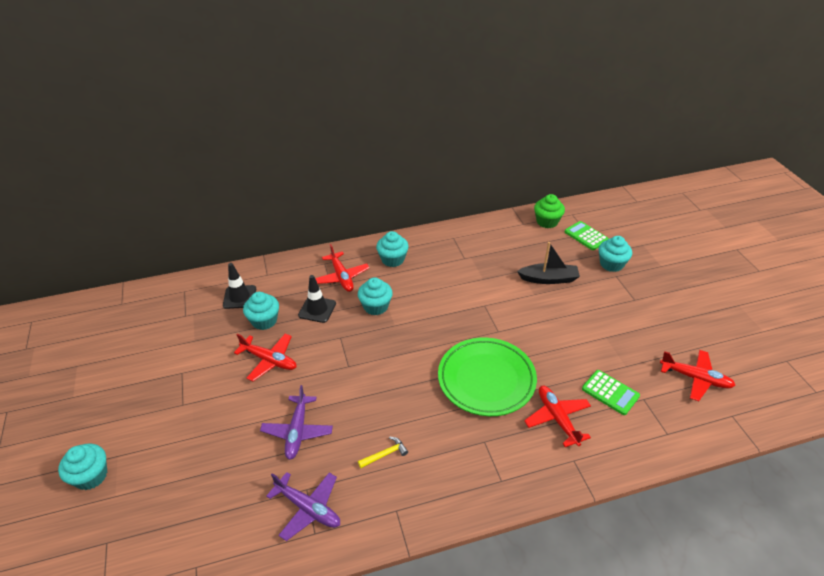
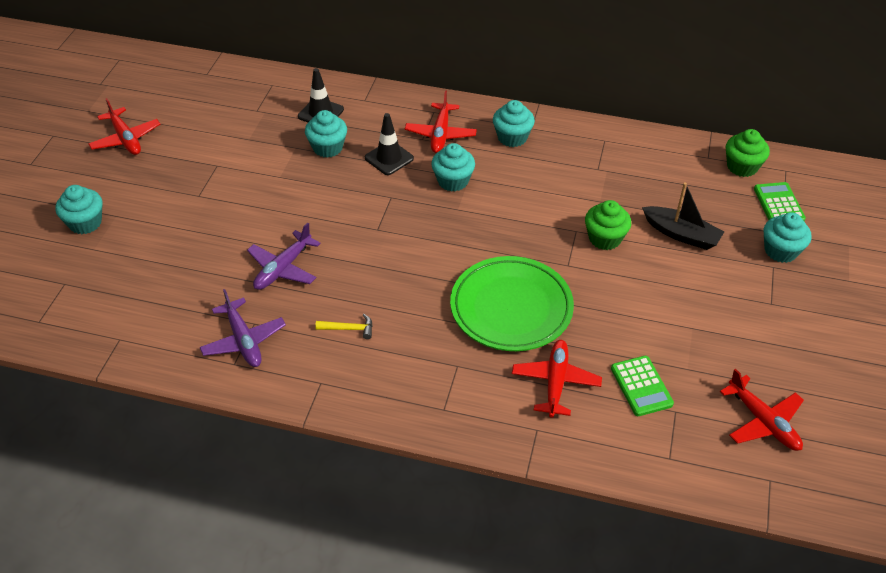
camera: 30 degrees right, 5 degrees up
(270, 360) = (305, 189): red plane -> red plane (126, 139)
(506, 302) = (605, 238): none -> green cupcake

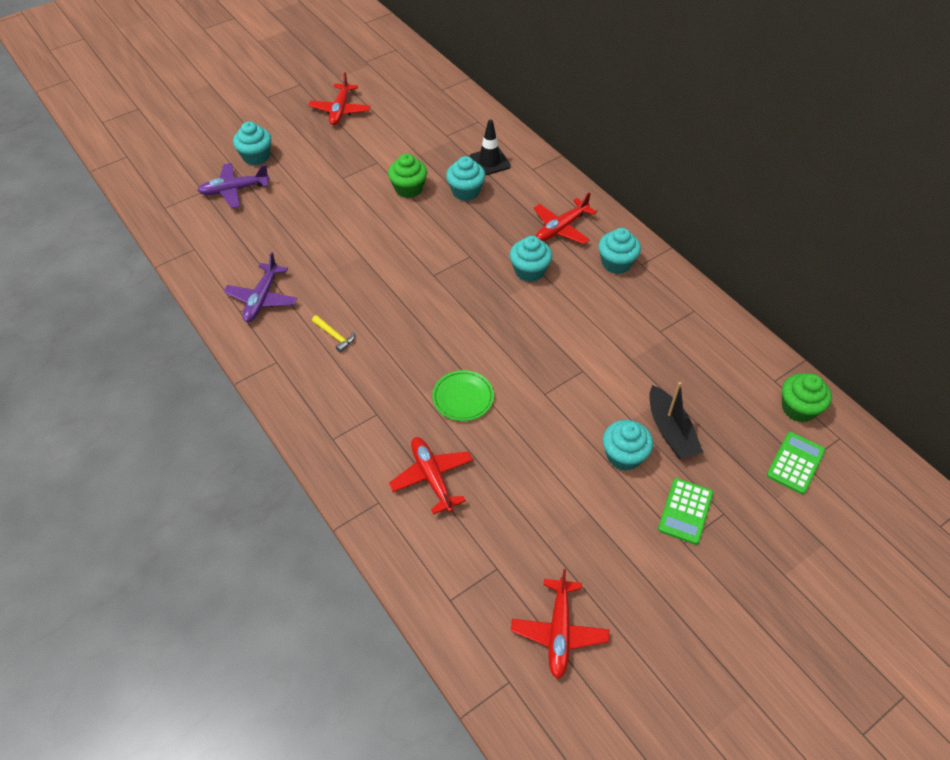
camera: 40 degrees right, 5 degrees up
(283, 268) = (339, 264): purple plane -> purple plane (234, 190)
(389, 158) = (501, 225): black traffic cone -> none
(511, 308) = (463, 398): green plate -> green plate, size x0.52
(555, 382) = (432, 477): red plane -> red plane turned 75 degrees counterclockwise
(605, 238) = (599, 392): green cupcake -> green cupcake (408, 189)
(641, 386) = (492, 528): green calculator -> green calculator (685, 511)
(780, 251) = (747, 504): turquoise cupcake -> turquoise cupcake (624, 456)

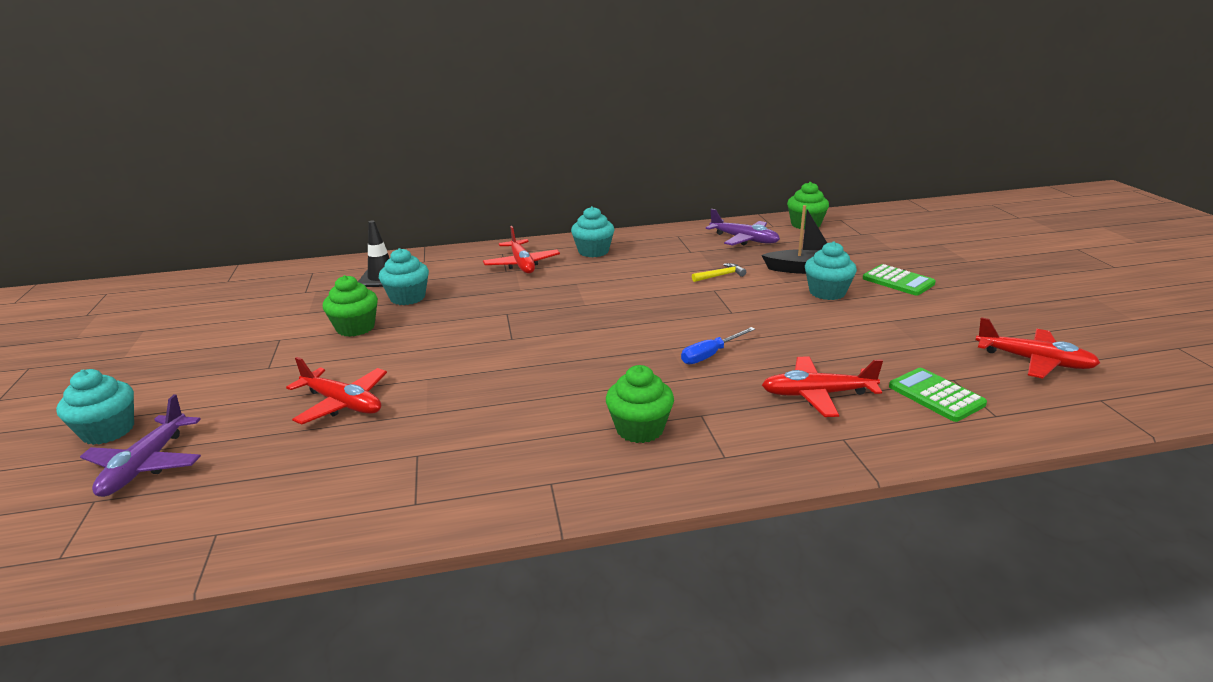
camera: 65 degrees left, 25 degrees down
(262, 299) = (414, 475): purple plane -> purple plane (744, 240)
(335, 336) = (546, 423): yellow hammer -> yellow hammer (720, 275)
(340, 110) = (141, 347): red plane -> red plane (343, 404)
(346, 386) = (640, 429): none -> green cupcake
(463, 398) = (710, 355): green plate -> blue screwdriver
(529, 271) = (562, 288): turquoise cupcake -> none
(795, 463) = (859, 236): green calculator -> green calculator (936, 395)

